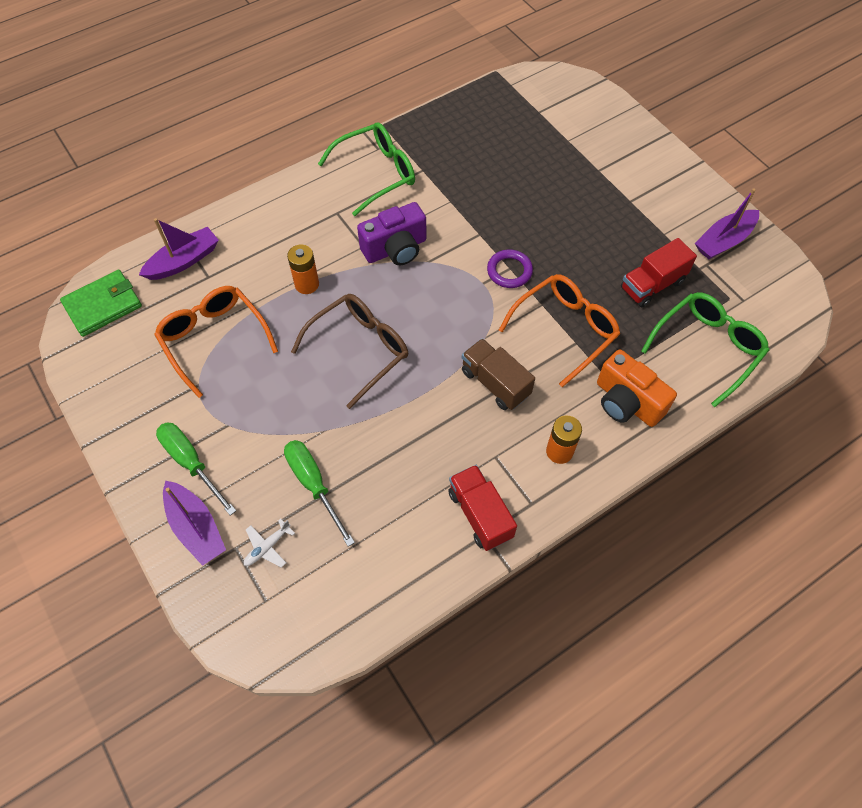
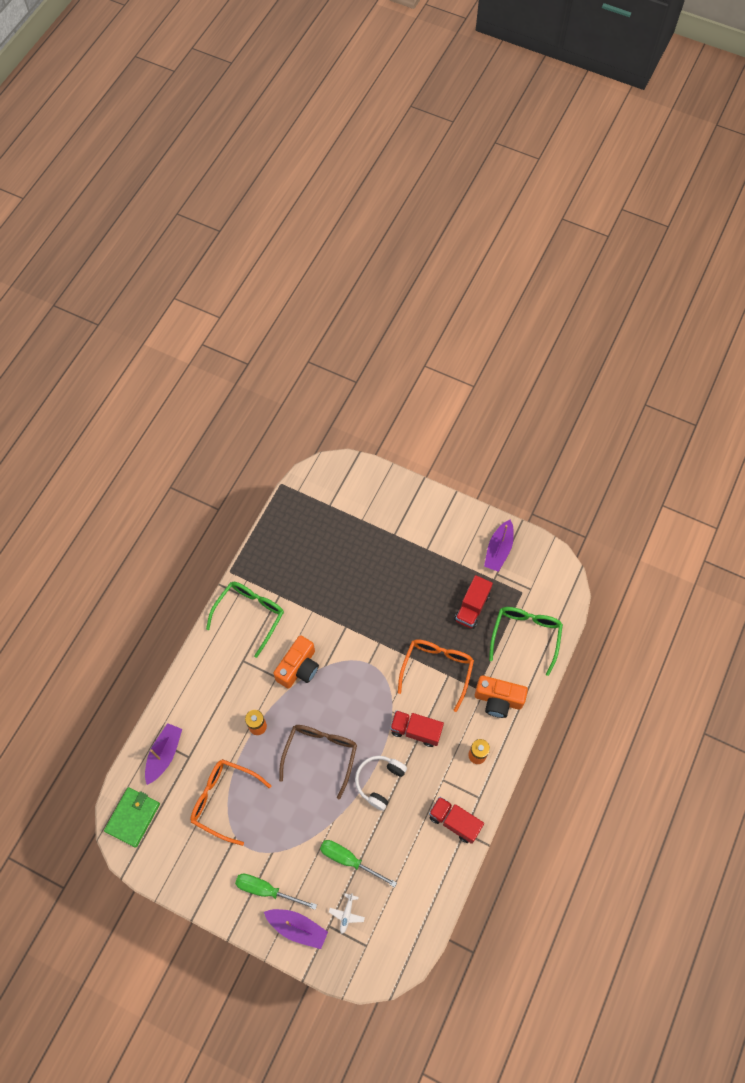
camera: 30 degrees left, 5 degrees up
(395, 249) = (298, 668): purple camera -> orange camera
(412, 416) = (379, 781): none -> white headphones
(495, 383) = (416, 730): brown truck -> red truck
(509, 271) = (380, 645): purple ring -> none

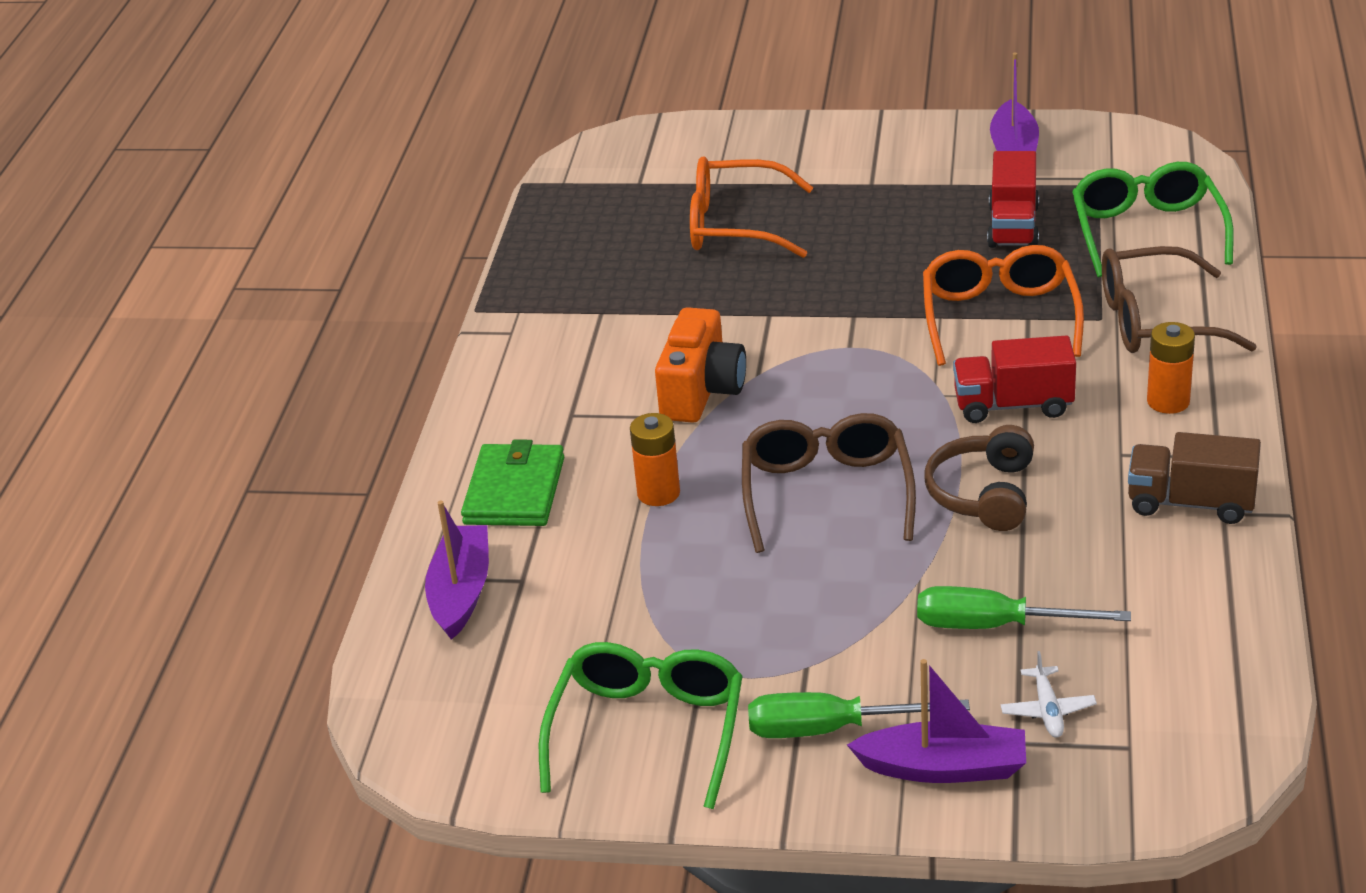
camera: 15 degrees left, 30 degrees down
(133, 817) = (433, 709): green wallet -> green wallet (514, 491)
(223, 800) = (642, 620): orange glasses -> orange glasses (734, 225)
(250, 615) = (552, 352): green glasses -> green glasses (648, 731)
(379, 781) = (984, 494): white headphones -> brown headphones
(454, 821) = (1191, 503): red truck -> brown truck
(498, 700) = (1155, 321): orange camera -> brown glasses

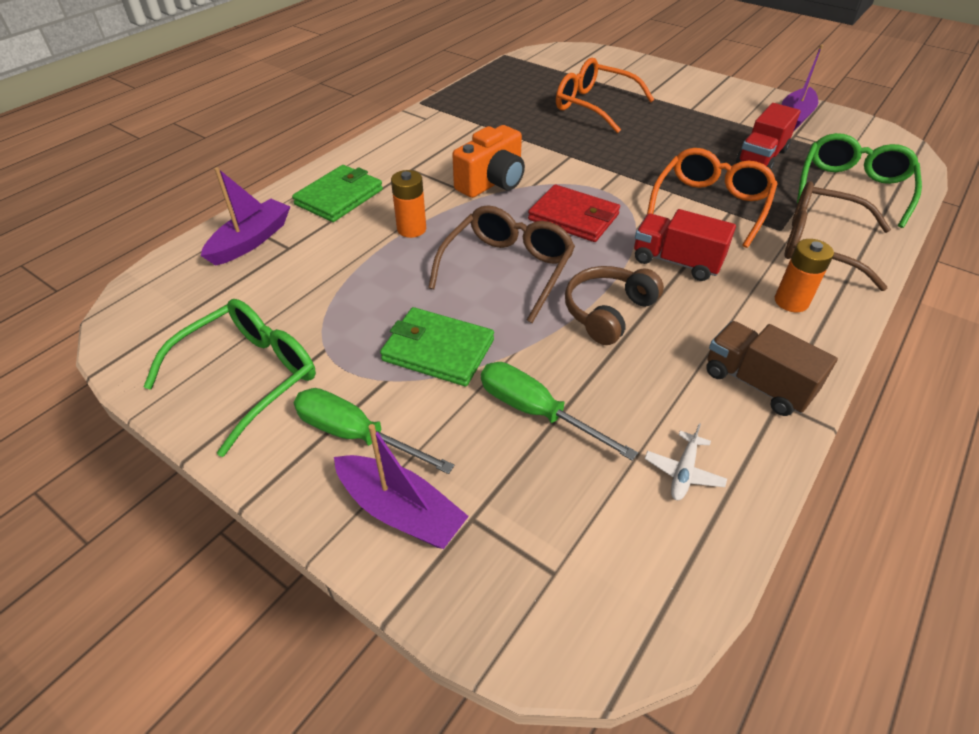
camera: 25 degrees right, 10 degrees up
(833, 613) = (438, 350): none -> green wallet
(848, 397) = (573, 217): none -> red wallet
(1047, 710) = (517, 502): white plane -> white plane (683, 472)

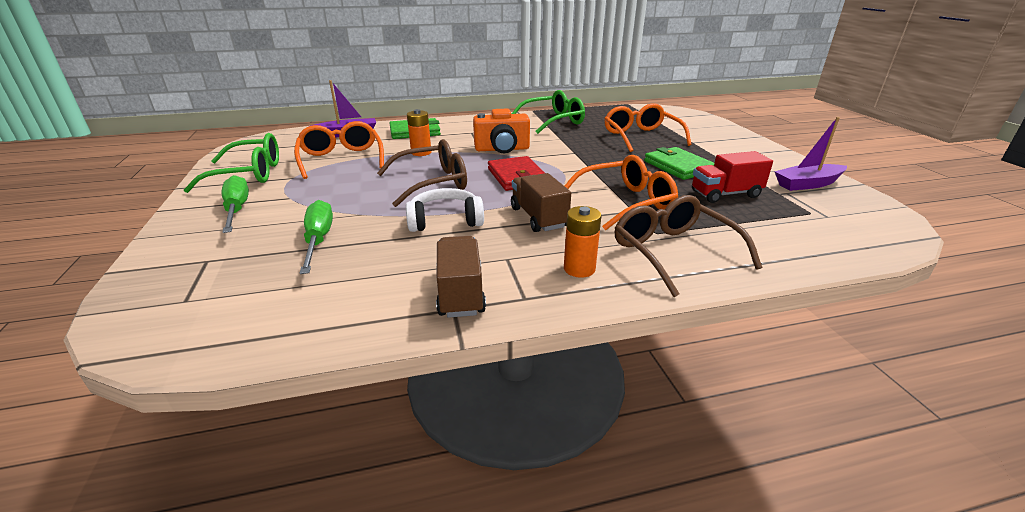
camera: 40 degrees right, 15 degrees down
(330, 287) = (341, 159): none -> orange glasses
(401, 510) = (192, 242): purple boat -> none
(438, 350) = (332, 198): green wallet -> green wallet (678, 166)
(608, 312) = (445, 220): brown headphones -> white headphones
(676, 262) = (538, 217): red truck -> brown truck
(683, 472) = (326, 304): white plane -> none
(852, 188) = (780, 236): green glasses -> green glasses (553, 121)

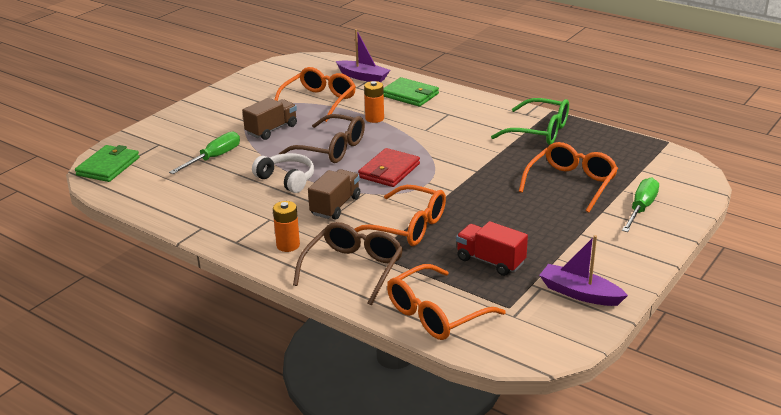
camera: 50 degrees right, 0 degrees up
(237, 209) = (212, 117): green screwdriver -> green screwdriver (641, 208)
(249, 174) = (254, 91): green glasses -> none
(460, 293) = (217, 222): brown truck -> brown truck (271, 130)
(502, 149) = (432, 142): orange camera -> none
(678, 166) = (521, 224): green wallet -> green wallet (108, 166)
(800, 245) = (435, 314): none -> orange glasses

